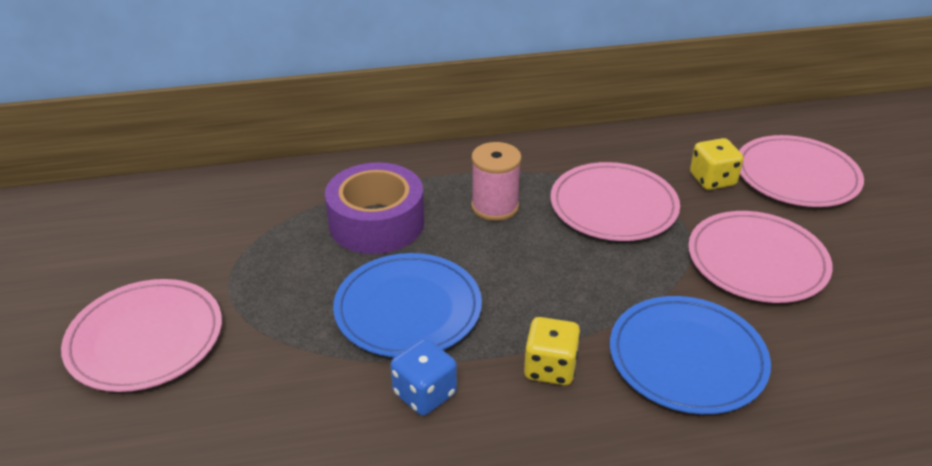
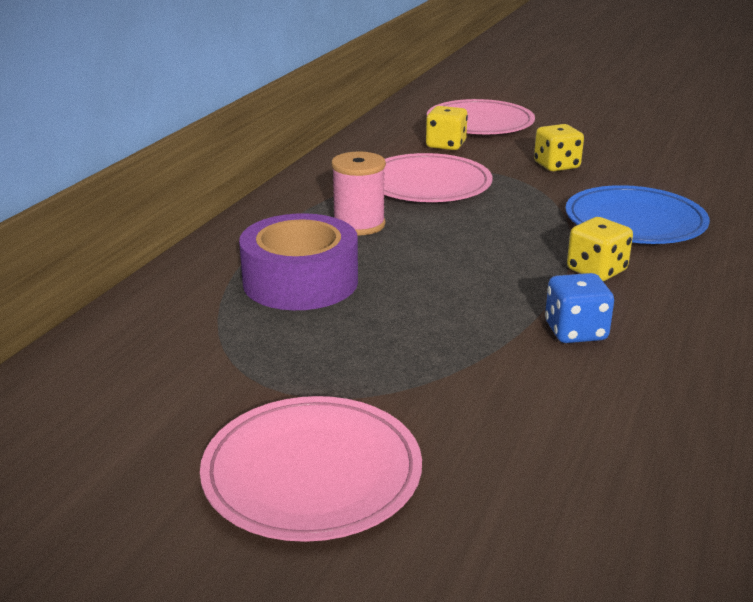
camera: 55 degrees left, 10 degrees down
(408, 309) = (452, 305): blue plate -> none
(757, 261) = (556, 166): pink plate -> yellow dice

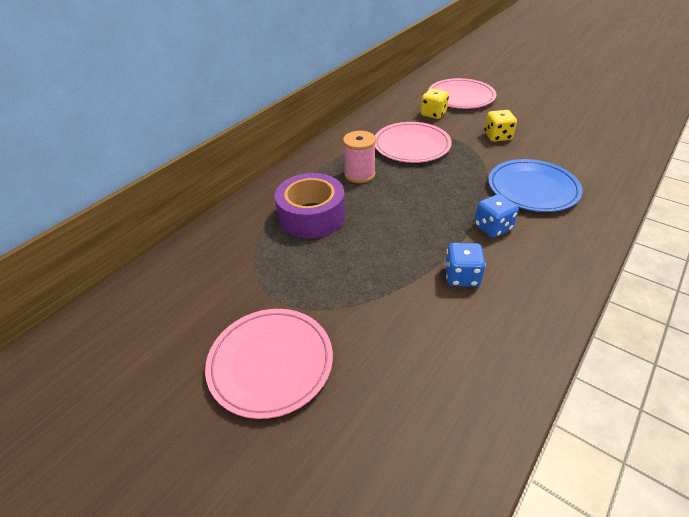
camera: 15 degrees right, 15 degrees up
(596, 270) = (492, 227): yellow dice -> blue dice

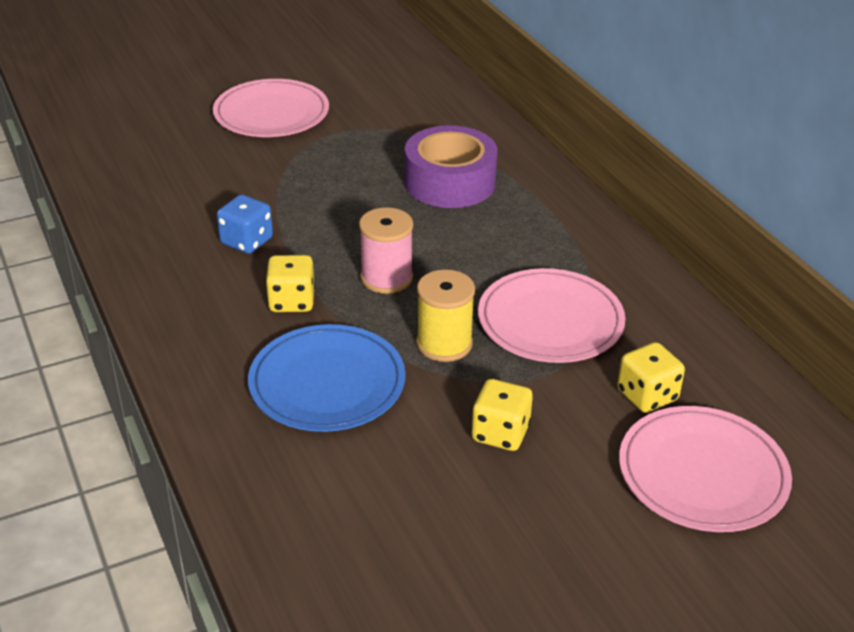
camera: 115 degrees right, 5 degrees down
(359, 174) = (508, 244): pink spool -> pink spool (386, 278)
(462, 167) = (444, 344): none -> yellow spool
(492, 227) = (292, 301): blue dice -> yellow dice

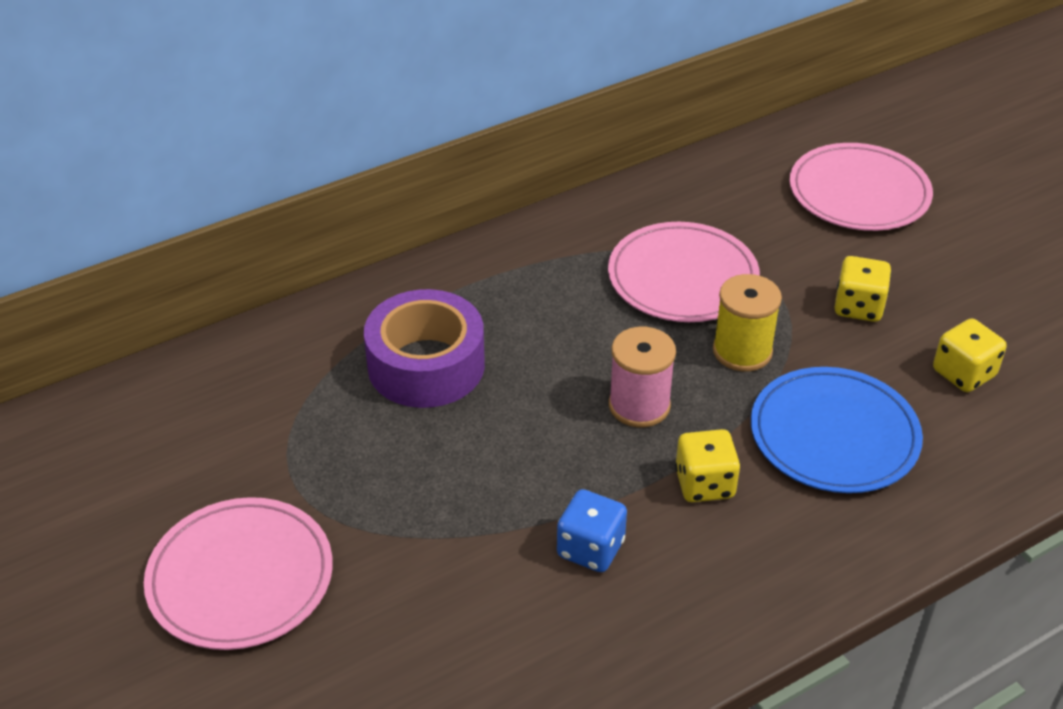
camera: 95 degrees left, 5 degrees up
(647, 396) = (774, 219): yellow dice -> yellow dice (963, 373)

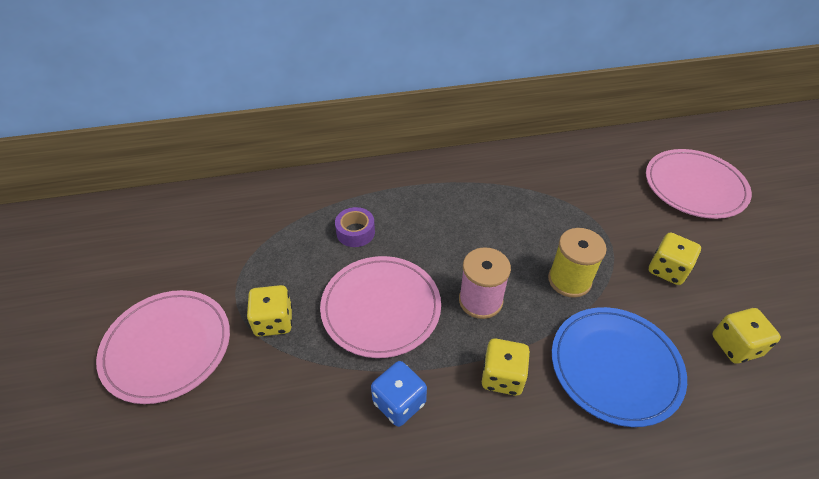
camera: 20 degrees right, 5 degrees up
(373, 506) = (273, 321): none -> yellow dice
(426, 365) = (355, 232): purple tape -> purple tape, size x0.50
(682, 278) = (548, 216): pink plate -> pink plate (381, 308)

